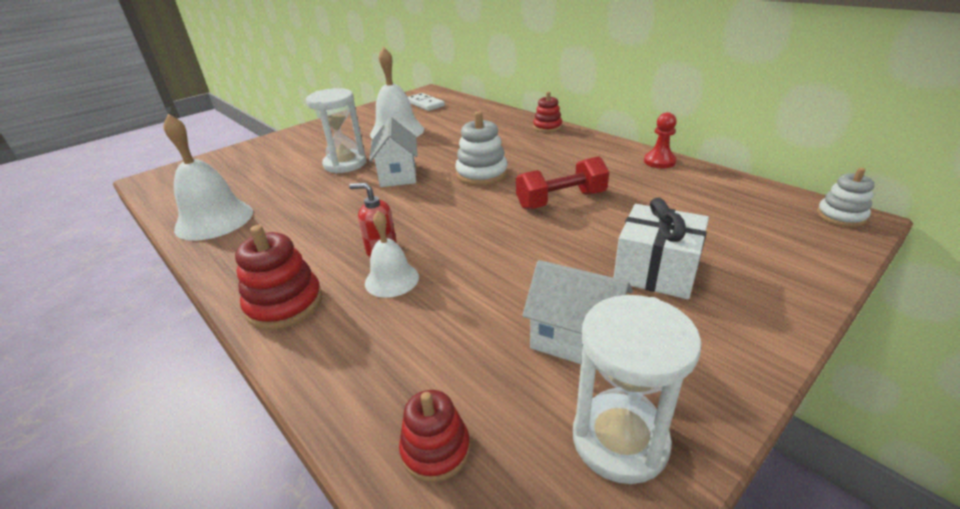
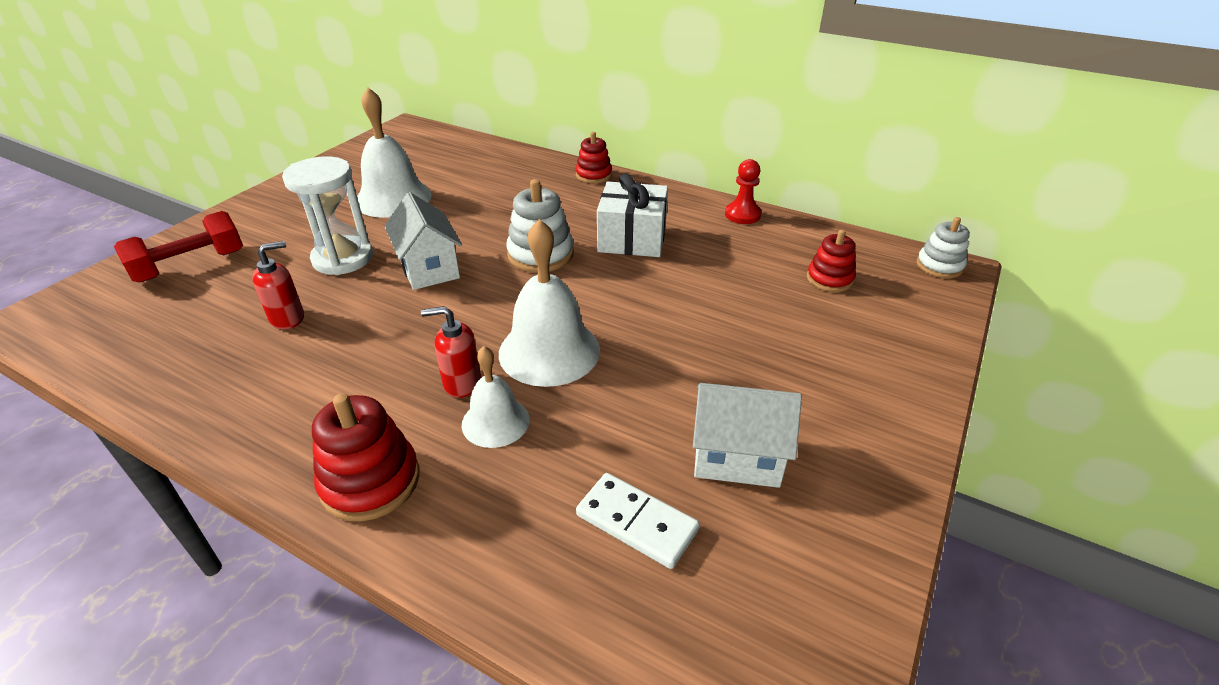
camera: 20 degrees left, 5 degrees up
(214, 220) = (188, 374): white bell -> white bell (549, 351)
(291, 195) = (288, 318): none -> red soap dispenser
(425, 104) = (412, 149): white domino -> white domino (637, 522)
(435, 450) = (645, 616): red stacking toy -> red stacking toy (829, 279)
(561, 200) = (653, 282): red dumbbell -> red dumbbell (190, 266)
(619, 440) = (820, 557): white hourglass -> none
(656, 271) = (787, 359): white gift -> white gift (632, 239)

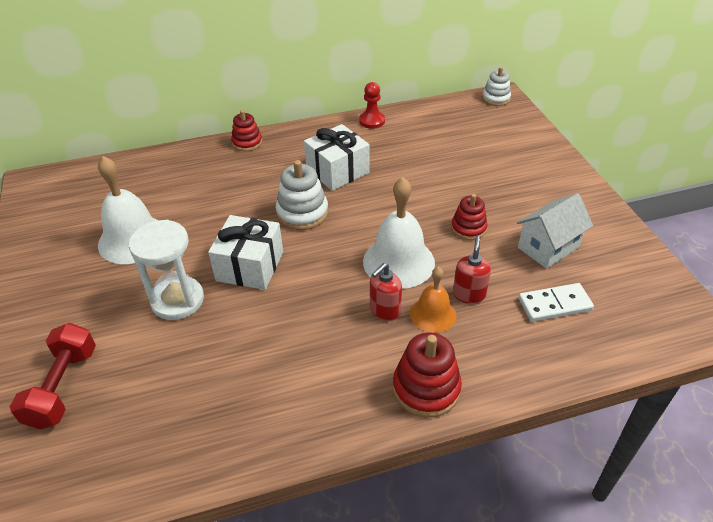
camera: 45 degrees left, 5 degrees up
(288, 318) = (215, 359): red soap dispenser -> red soap dispenser (469, 294)
(429, 268) = (250, 266): white house -> white gift
(495, 422) = (433, 314): white bell -> orange bell
(829, 279) = (463, 134): red stacking toy -> red stacking toy (468, 228)

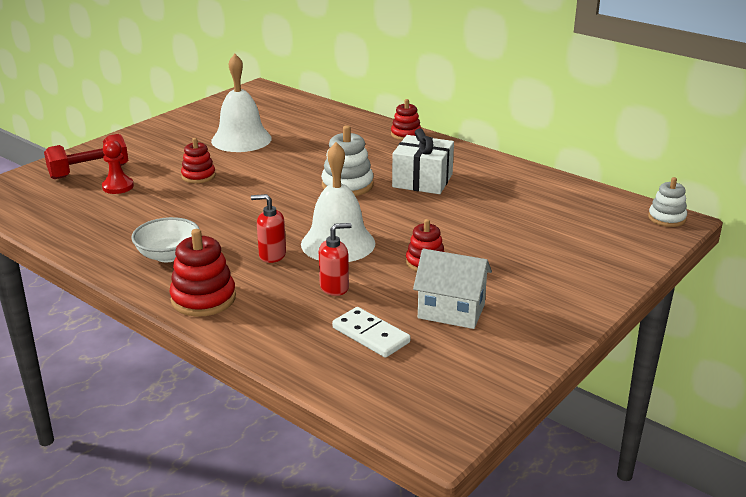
camera: 55 degrees right, 15 degrees down
(177, 300) = (198, 176): white hourglass -> red stacking toy
(250, 266) = (261, 187): white gift -> none
(323, 385) = (168, 255): none -> white bowl
(372, 121) = (519, 171): red pawn -> red pawn (118, 187)
(433, 314) = (291, 277): orange bell -> none

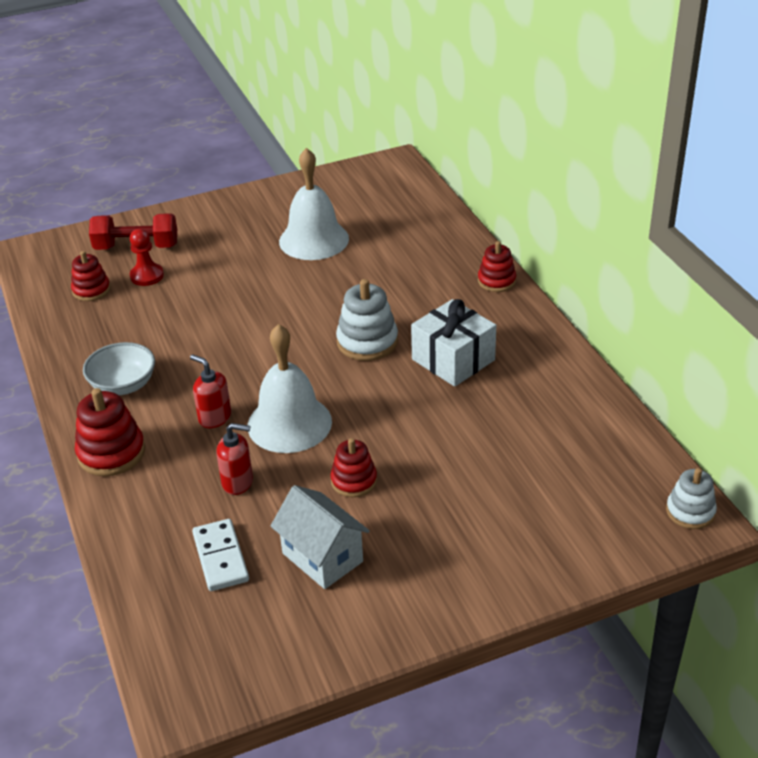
camera: 30 degrees right, 10 degrees up
(198, 176) = (231, 283): red stacking toy -> red stacking toy (91, 290)

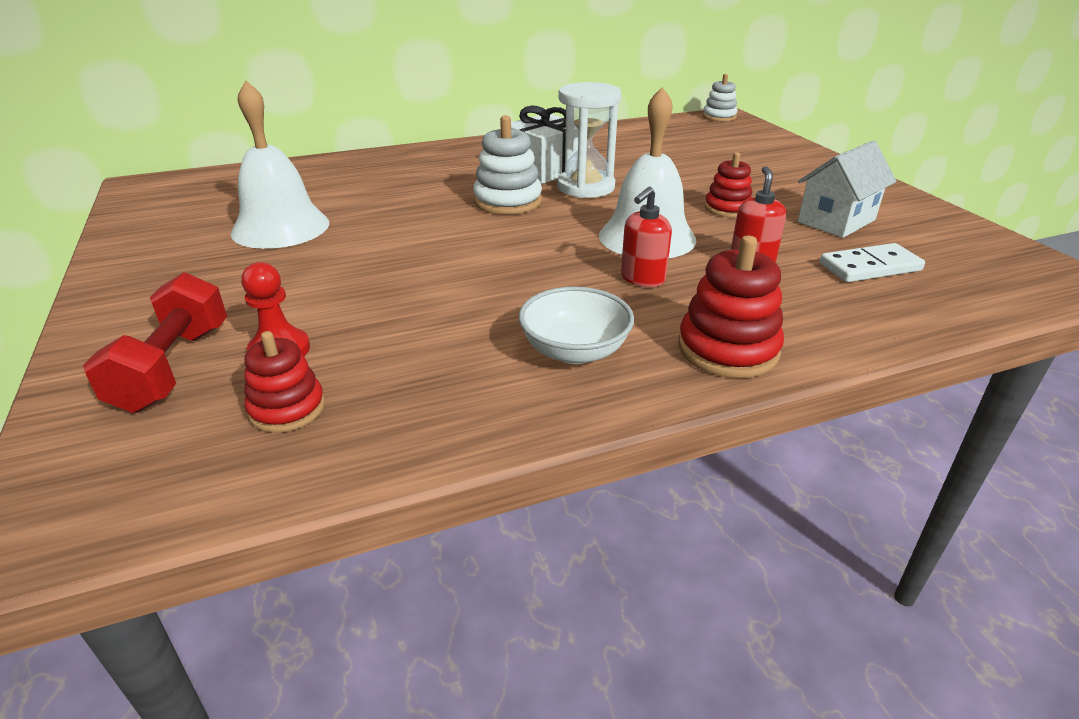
camera: 90 degrees left, 5 degrees down
(405, 387) = (585, 187): none -> white hourglass
(496, 281) = (425, 151): red stacking toy -> none

